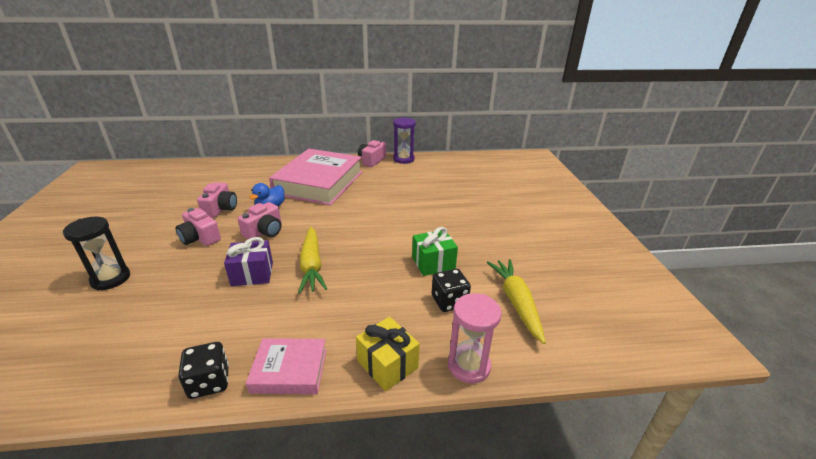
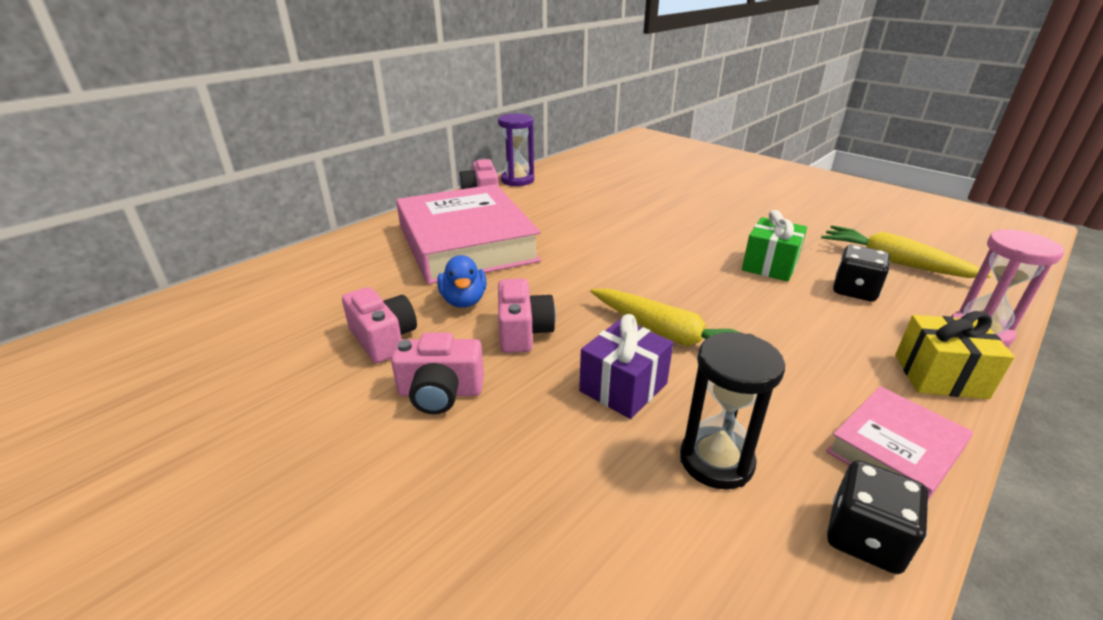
camera: 40 degrees left, 0 degrees up
(111, 279) = (410, 548): black hourglass -> black hourglass (716, 461)

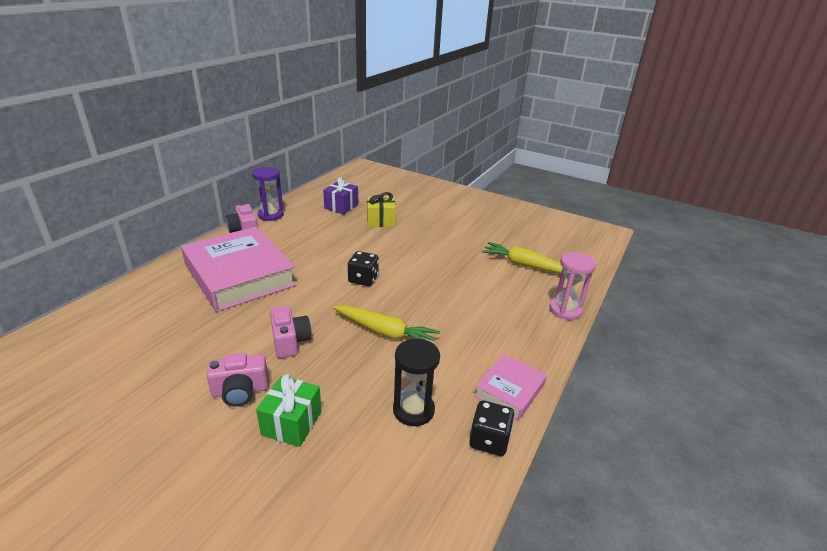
camera: 15 degrees left, 0 degrees up
(383, 339) = (192, 358): pink camera -> none
(464, 301) = (245, 322): blue duck -> none
(623, 387) = (358, 372): purple gift -> purple gift (341, 206)
(770, 265) = (449, 274): green gift -> green gift (292, 423)
(854, 291) = (499, 288): black dice -> black dice (363, 279)
(939, 376) = (539, 341): yellow gift -> yellow gift (380, 221)

